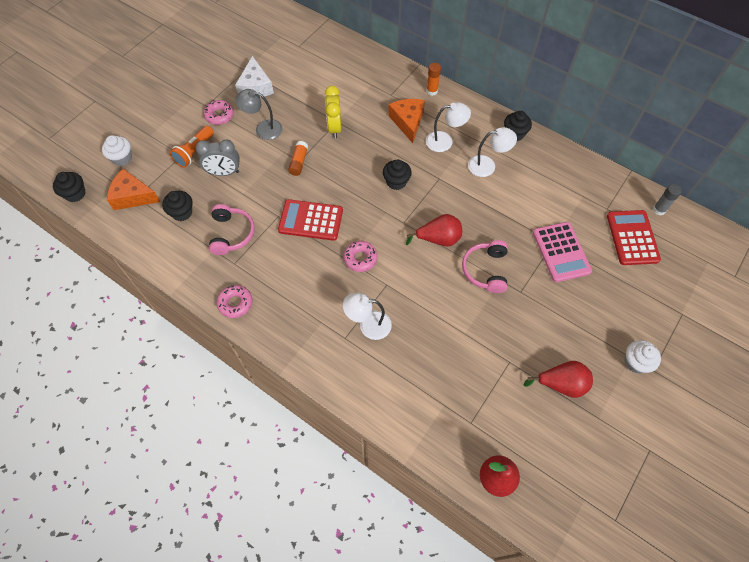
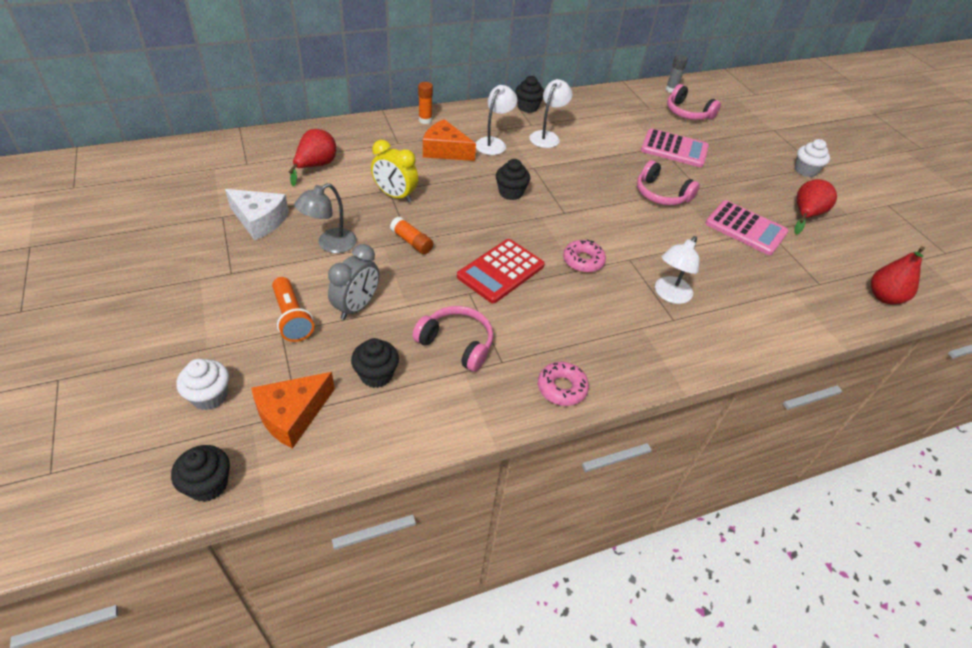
camera: 60 degrees left, 15 degrees down
(219, 115) = (263, 269): pink donut -> none
(438, 239) = (603, 202): red pear -> red pear (315, 166)
(496, 345) = (745, 228): none -> pink calculator
(632, 238) = (687, 113): red calculator -> pink headphones

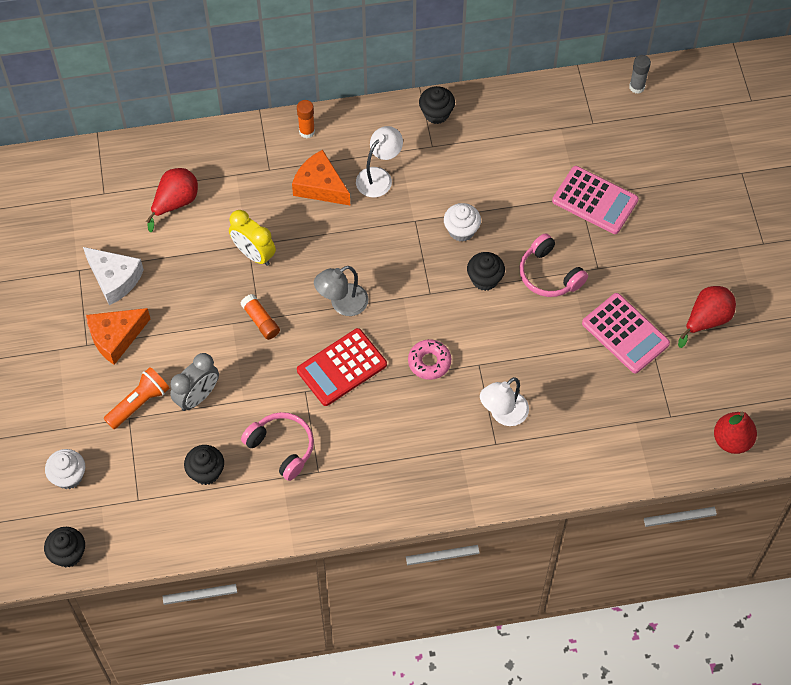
camera: 15 degrees right, 15 degrees up
(292, 318) = (139, 403): orange flashlight -> orange flashlight turned 120 degrees counterclockwise
(292, 415) = (133, 502): orange cheese -> orange cheese (116, 337)
(330, 244) = (180, 317): grey lamp -> grey lamp (342, 304)
(511, 192) = (379, 259): black cupcake -> black cupcake (485, 279)
(547, 136) = (445, 169): white lamp -> none
(562, 388) = (364, 504): pink donut -> none
(687, 113) = (640, 134): pink headphones -> none
(805, 170) = (744, 249): white cupcake -> white cupcake (461, 230)

